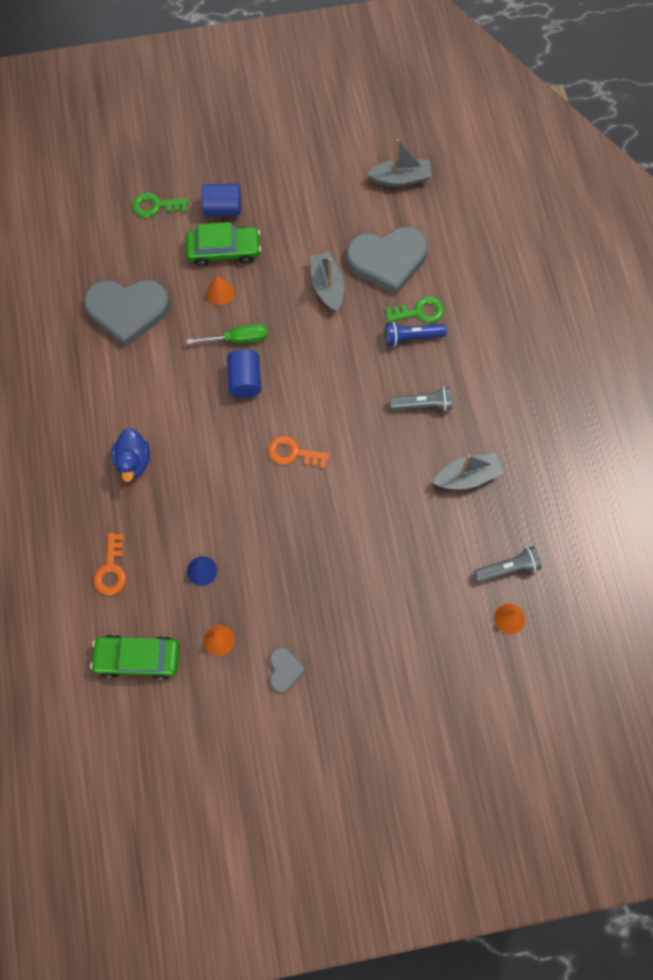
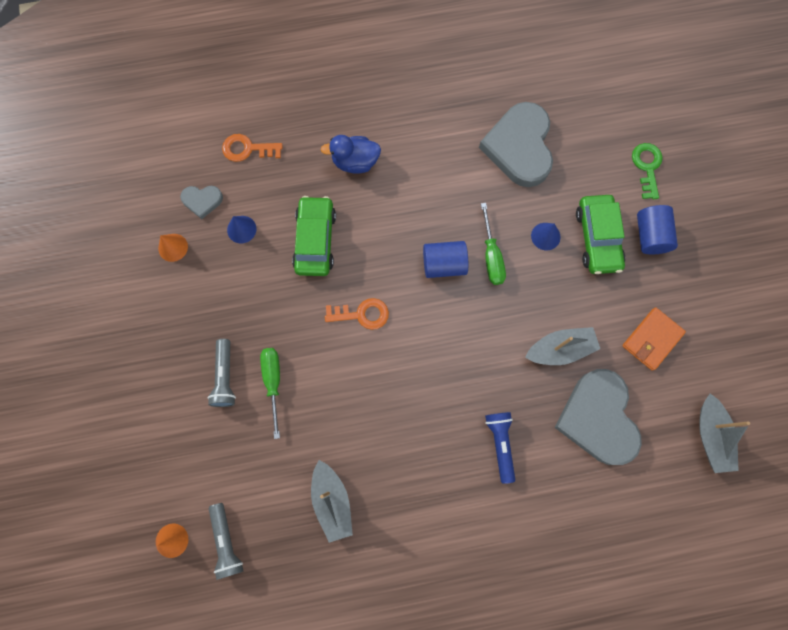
camera: 90 degrees right, 5 degrees up
(138, 658) = (162, 177): green car -> green car (315, 240)
(220, 292) = (545, 236): orange cone -> blue cone
(285, 669) = (139, 308): grey heart -> grey heart (202, 201)
(293, 453) = (362, 314): orange key -> orange key turned 75 degrees clockwise
(318, 215) = (652, 339): none -> orange wallet
(359, 533) = (273, 382): none -> green screwdriver
(419, 312) = (533, 453): green key -> none
(422, 404) = (417, 454): grey flashlight -> grey flashlight (225, 377)

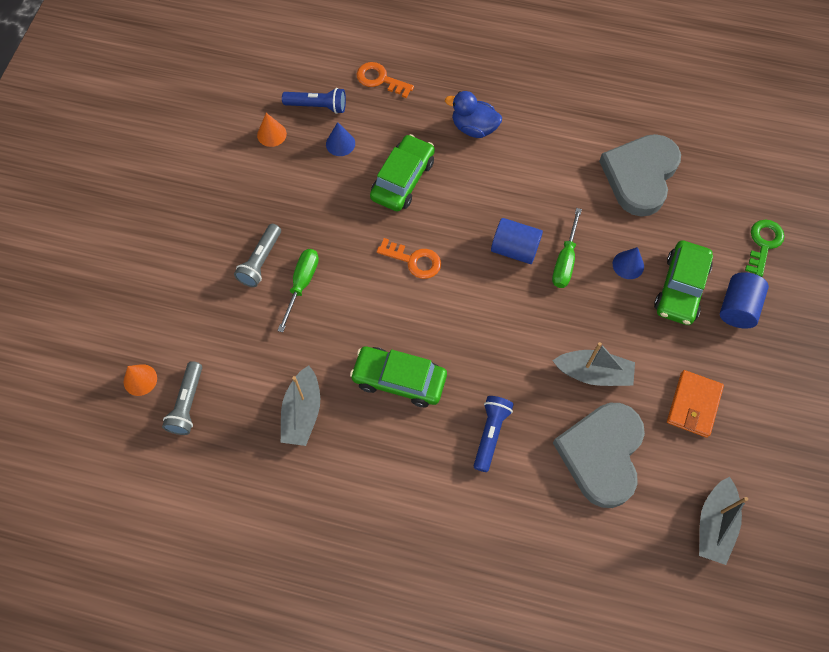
camera: 25 degrees right, 10 degrees down
(202, 201) = (317, 106): grey heart -> blue flashlight
(401, 431) = (399, 380): none -> green car
(652, 339) = (693, 405): orange wallet -> orange wallet turned 45 degrees counterclockwise

